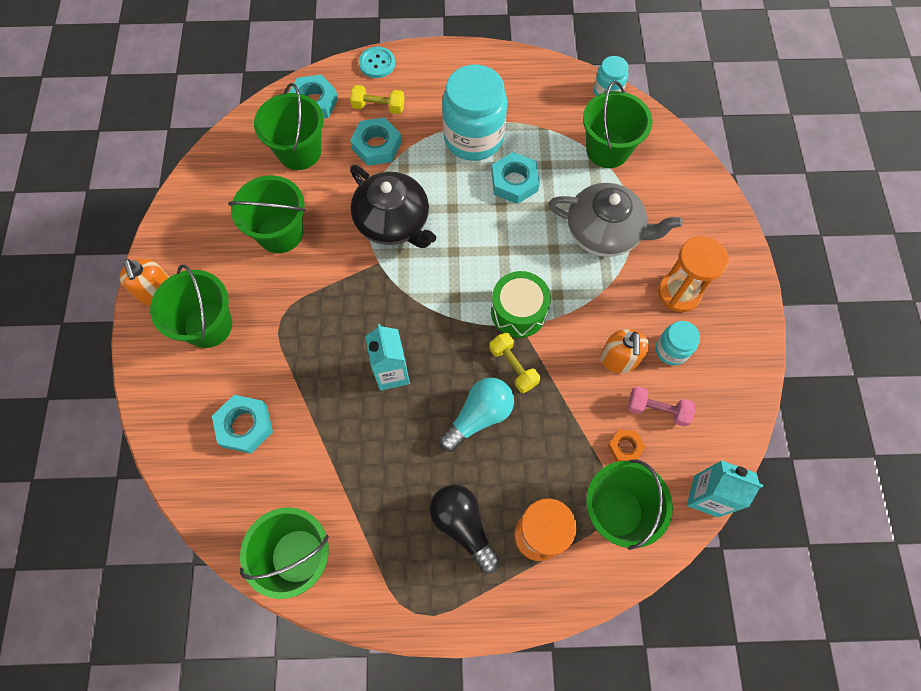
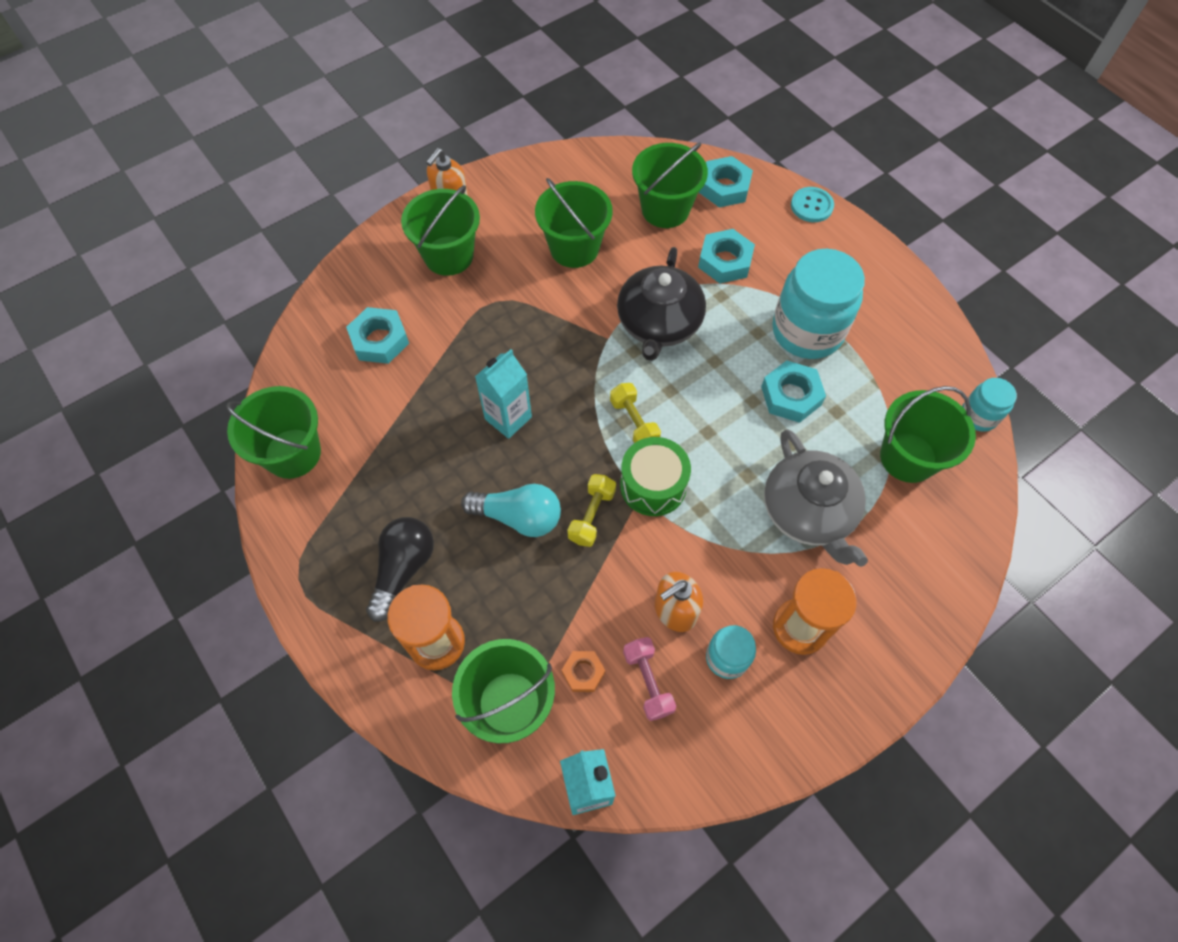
camera: 55 degrees right, 5 degrees down
(378, 107) = (766, 236): yellow dumbbell -> yellow dumbbell (634, 422)

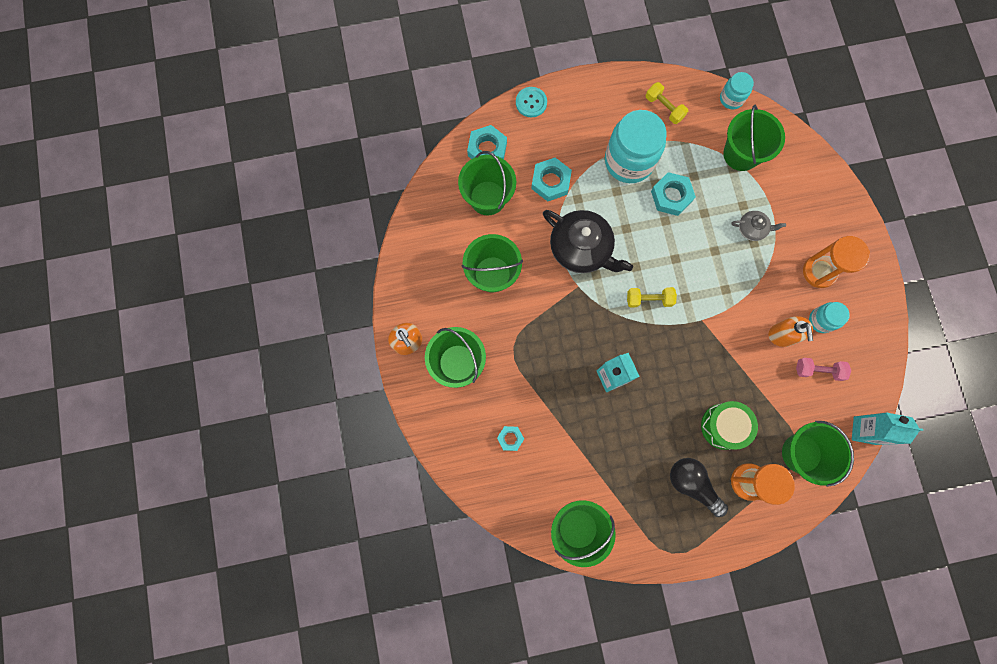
camera: 65 degrees left, 15 degrees up
(379, 340) = (510, 438): turquoise nut -> turquoise nut, size x0.60
(518, 517) = (686, 399): turquoise light bulb -> none
(583, 672) = (799, 404): orange nut -> none
(591, 516) = (703, 355): yellow dumbbell -> yellow dumbbell (664, 108)
(653, 485) = (698, 309): green drum -> green drum (724, 426)
(808, 511) = (752, 229): grey teapot -> grey teapot, size x0.49

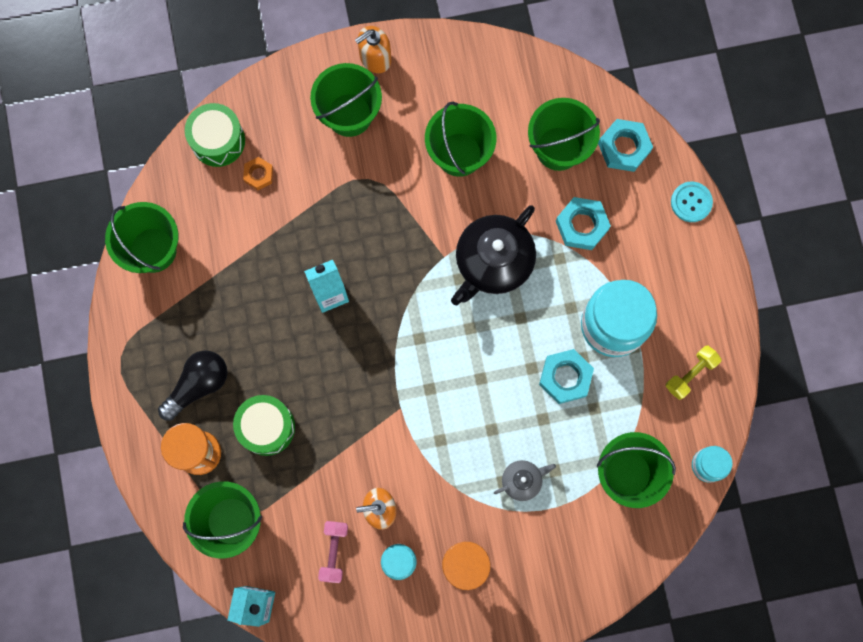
camera: 90 degrees right, 0 degrees up
(480, 475) = (218, 140): none -> green drum
(510, 438) = (258, 175): turquoise nut -> orange nut
(649, 299) = (427, 343): yellow dumbbell -> none
(752, 229) = (522, 480): grey teapot -> grey teapot turned 120 degrees counterclockwise

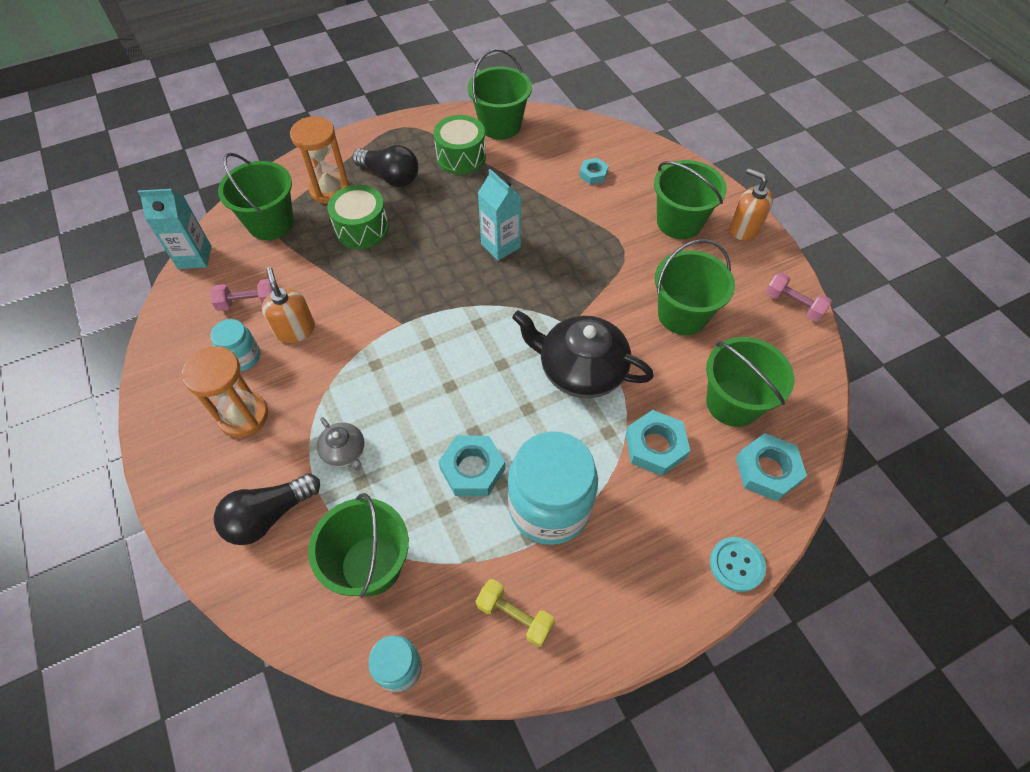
camera: 75 degrees right, 20 degrees down
(218, 140) = (612, 143): green drum -> green drum (461, 157)
(258, 175) = (593, 174): orange nut -> turquoise nut
(474, 54) = (793, 304): none -> pink dumbbell
(566, 550) = (269, 516): none -> black light bulb

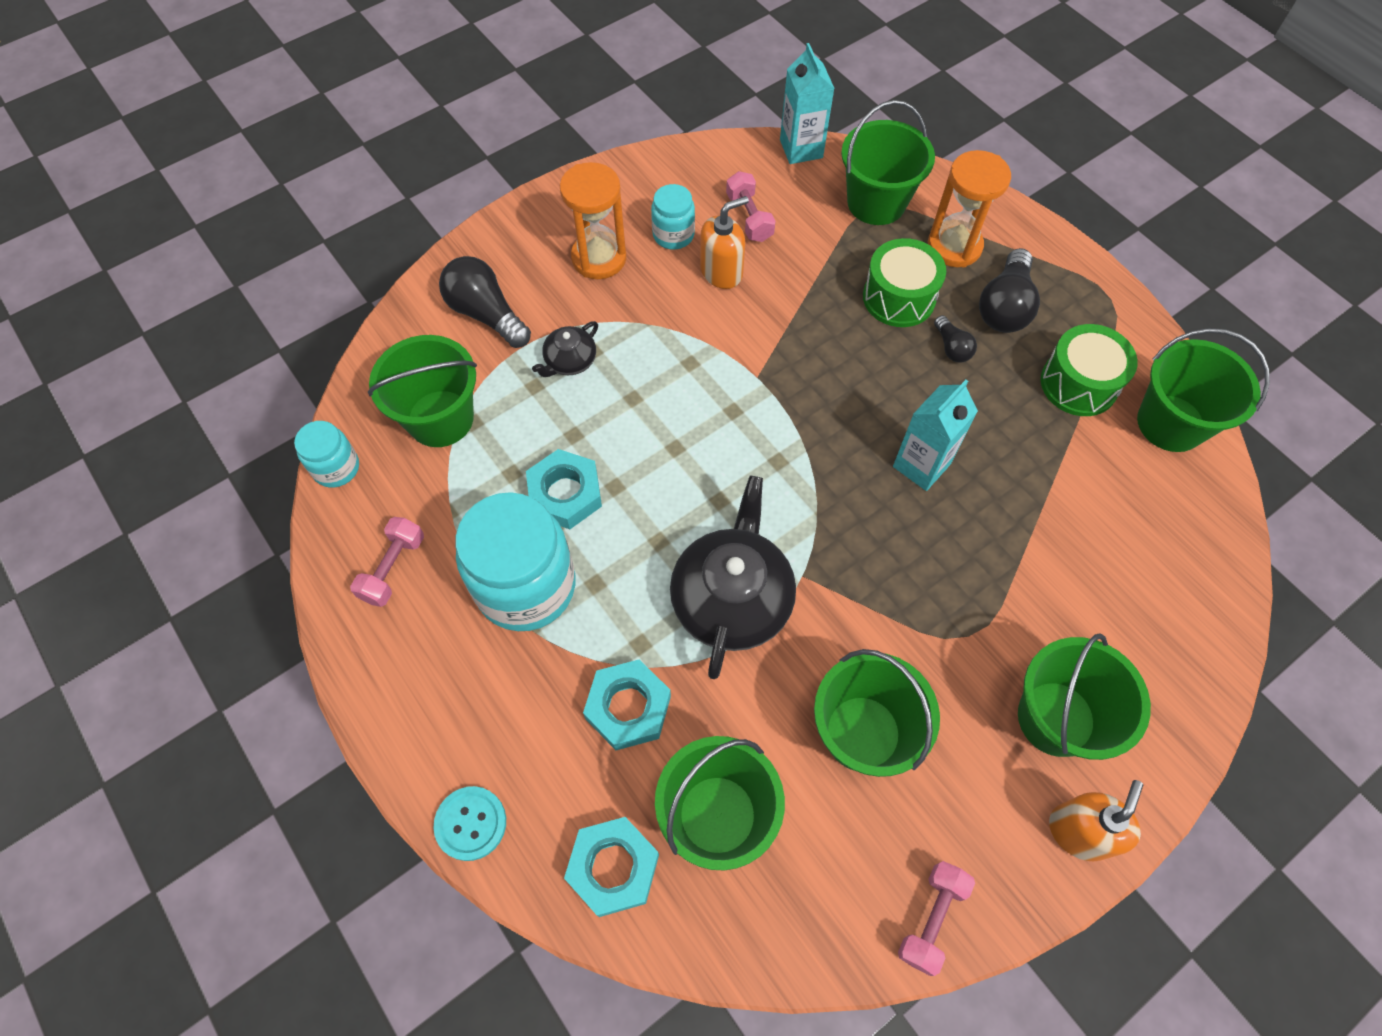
camera: 80 degrees right, 5 degrees up
(344, 451) = (570, 361): grey teapot -> black teapot
(413, 210) = (951, 347): none -> black light bulb
(515, 616) = (393, 568): yellow dumbbell -> pink dumbbell
(593, 174) = (1116, 573): turquoise nut -> none

